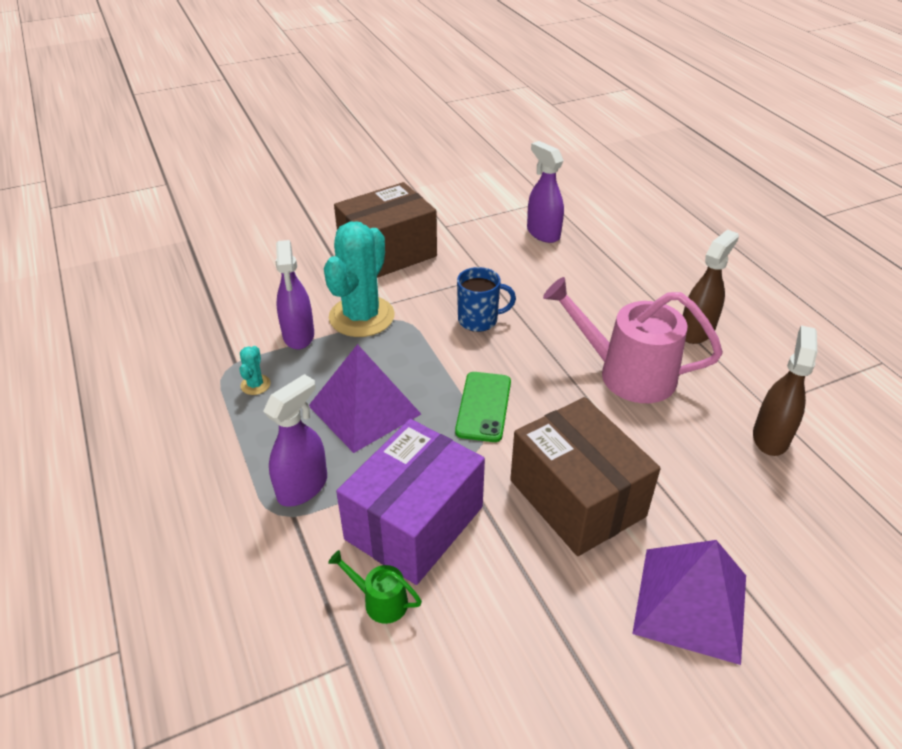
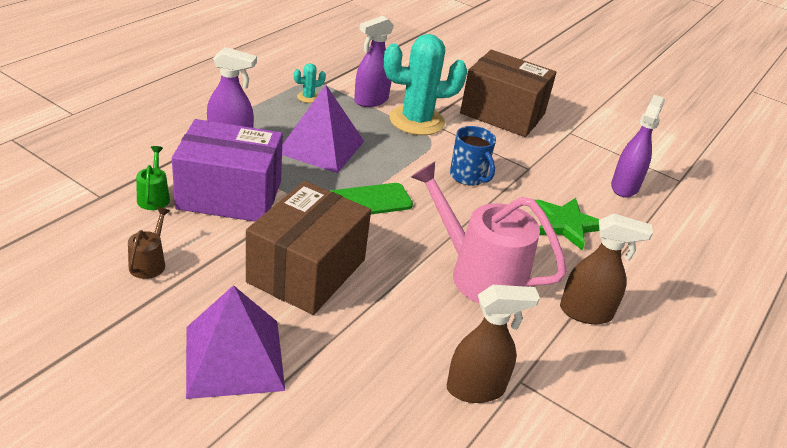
camera: 55 degrees right, 5 degrees down
(509, 641) = (149, 263): none -> brown watering can
(579, 291) = (565, 224): none -> green star
(627, 374) = (479, 274): pink watering can -> pink watering can turned 45 degrees counterclockwise

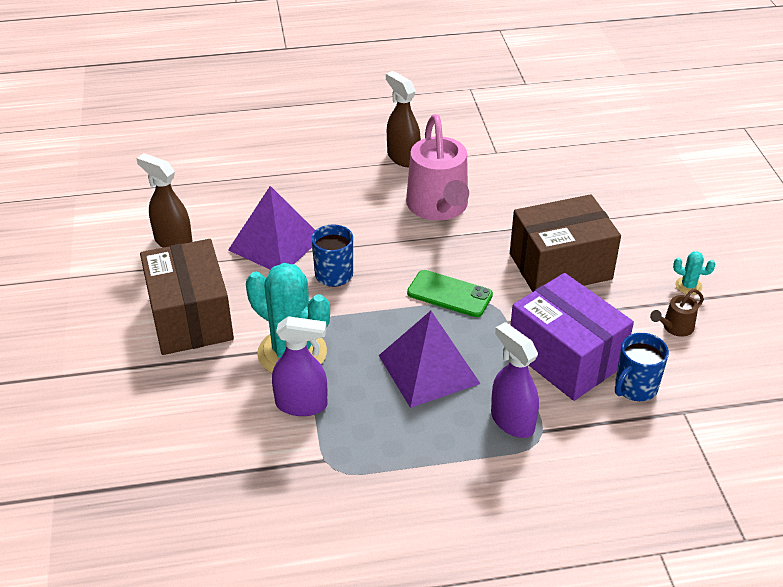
camera: 130 degrees left, 5 degrees up
(154, 197) = (635, 387): green watering can -> blue mug
(234, 357) = (657, 239): purple pyramid -> purple pyramid (275, 243)
(308, 97) = (366, 445): turquoise cactus -> turquoise cactus (688, 286)
(476, 389) = (526, 161): brown spray bottle -> brown spray bottle (173, 242)
(565, 224) = (320, 204): green star -> none
(624, 187) = (218, 203): purple spray bottle -> none

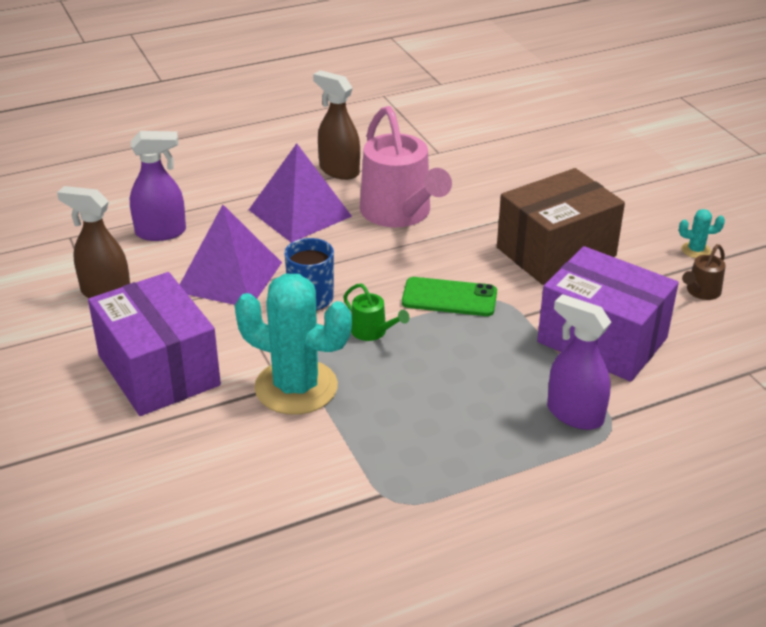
camera: 15 degrees left, 5 degrees down
(190, 318) = (158, 370): brown box -> purple box
(302, 404) = (330, 440): purple spray bottle -> purple spray bottle (161, 232)
(373, 314) = (372, 332): none -> green watering can
(428, 369) = (459, 377): purple pyramid -> purple pyramid (300, 213)
(635, 387) = (688, 357): blue mug -> none

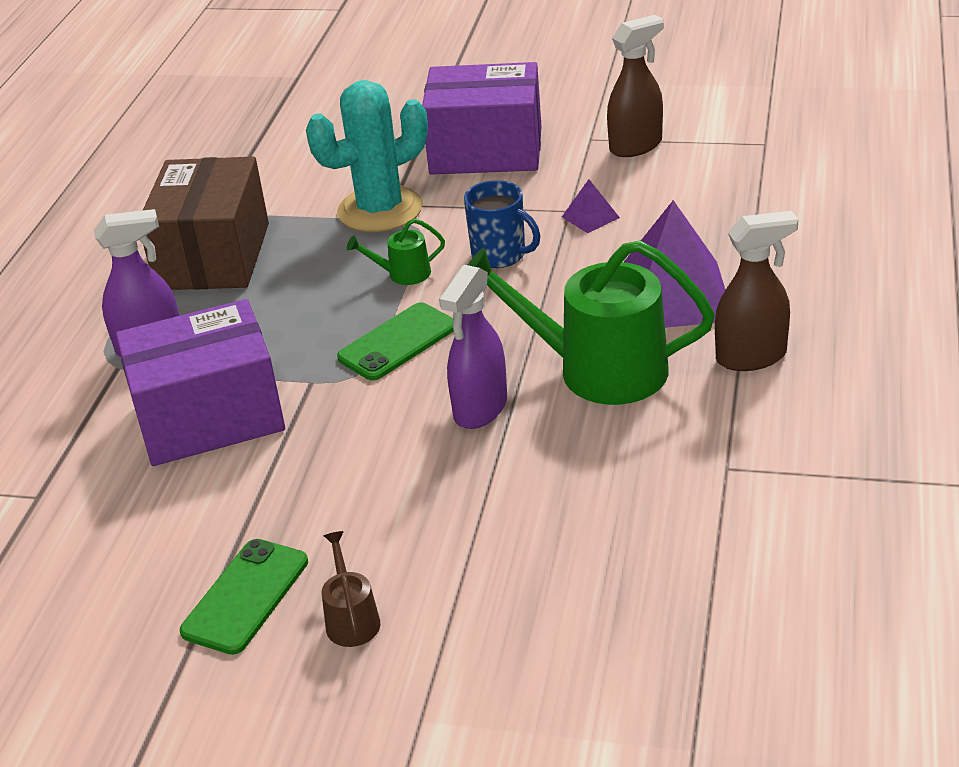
camera: 130 degrees right, 0 degrees up
(161, 232) = (721, 196): purple spray bottle -> purple spray bottle (480, 409)
(229, 277) = (590, 217): purple pyramid -> purple pyramid, size x0.43
(399, 213) = (598, 370): pink watering can -> green watering can
(556, 252) = (384, 463): brown box -> brown box (213, 256)
(696, 250) = (245, 596): turquoise cactus -> green phone
(701, 292) = (176, 545): brown watering can -> brown watering can (351, 619)

